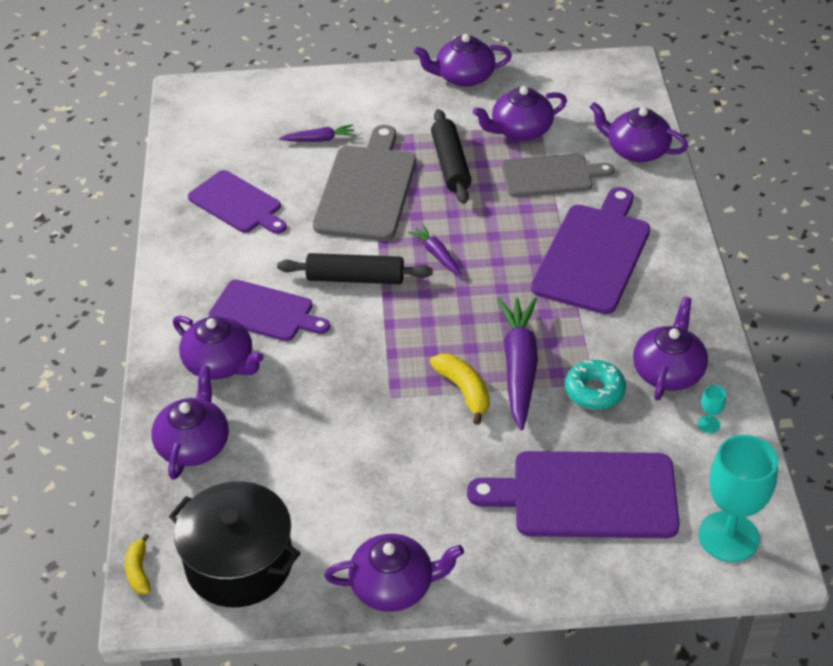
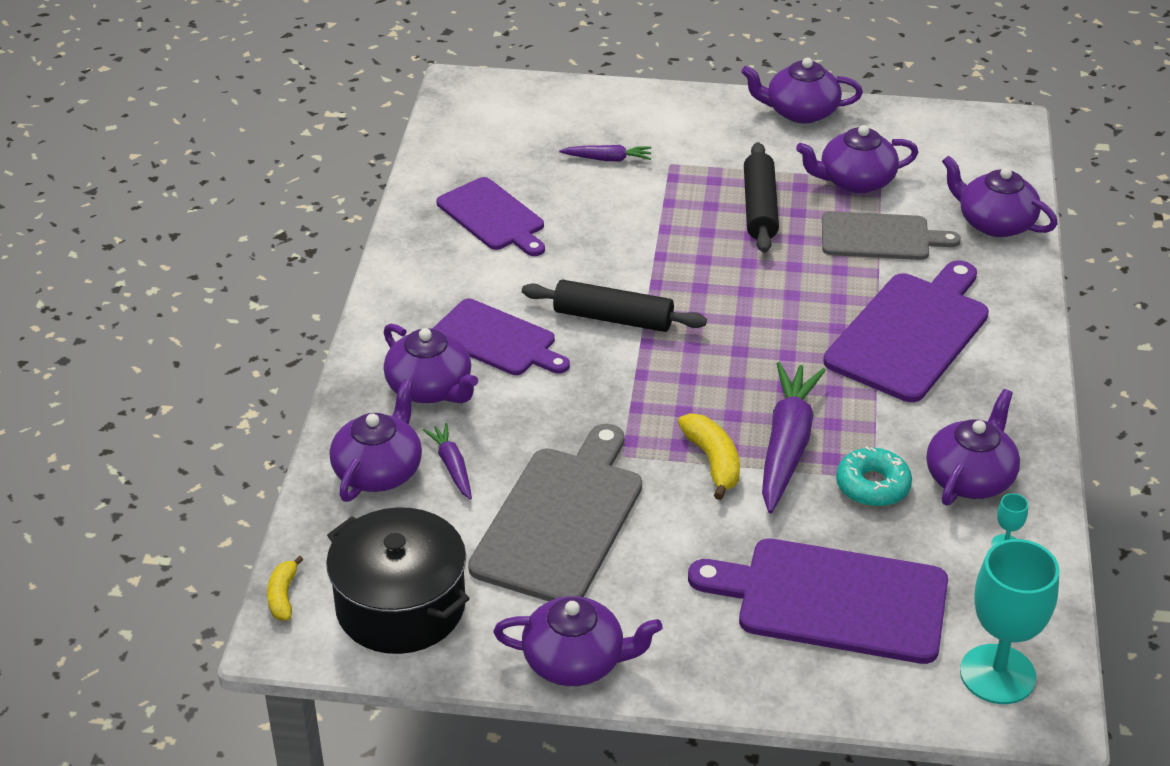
camera: 10 degrees right, 5 degrees down
(367, 189) = (651, 222): grey cutting board -> grey cutting board (561, 520)
(437, 255) = (718, 306): purple carrot -> purple carrot (452, 466)

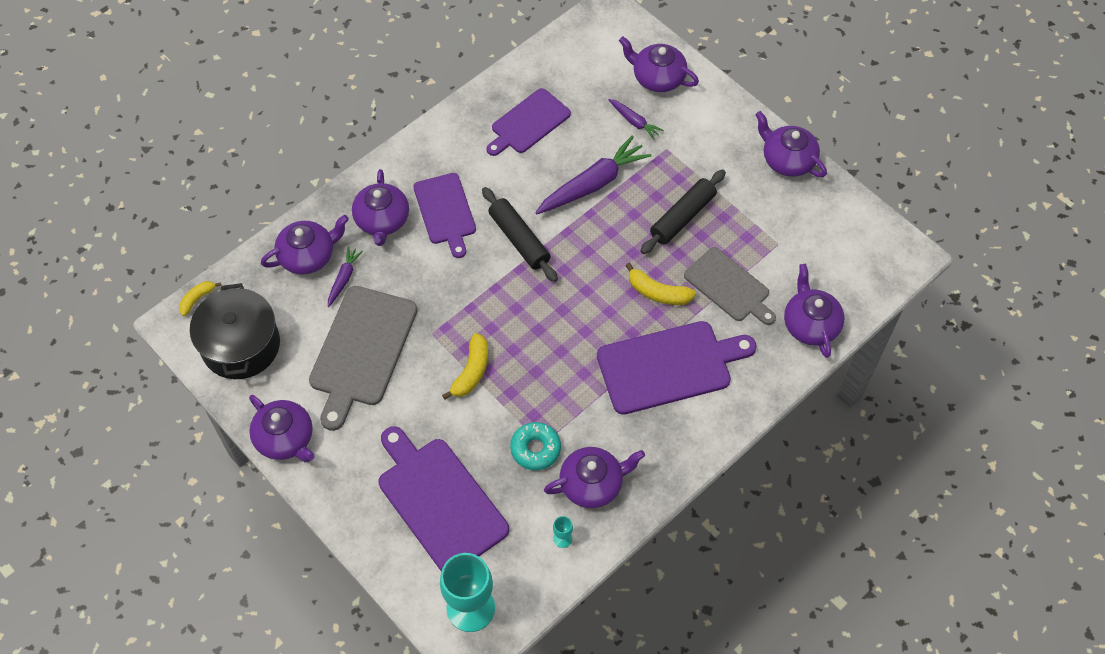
camera: 40 degrees right, 20 degrees up
(493, 217) = (528, 123): purple cutting board -> purple cutting board turned 45 degrees clockwise
(561, 520) = (361, 351): grey cutting board -> grey cutting board turned 135 degrees clockwise
(787, 445) = (519, 390): purple carrot -> purple carrot (593, 184)
(818, 281) = (658, 292): none -> yellow banana
(855, 181) = (761, 235): purple teapot -> purple teapot (657, 77)

